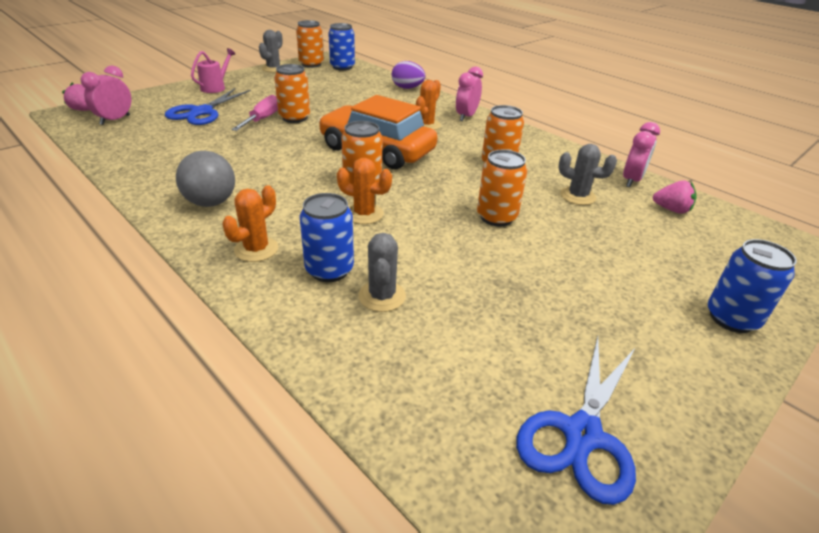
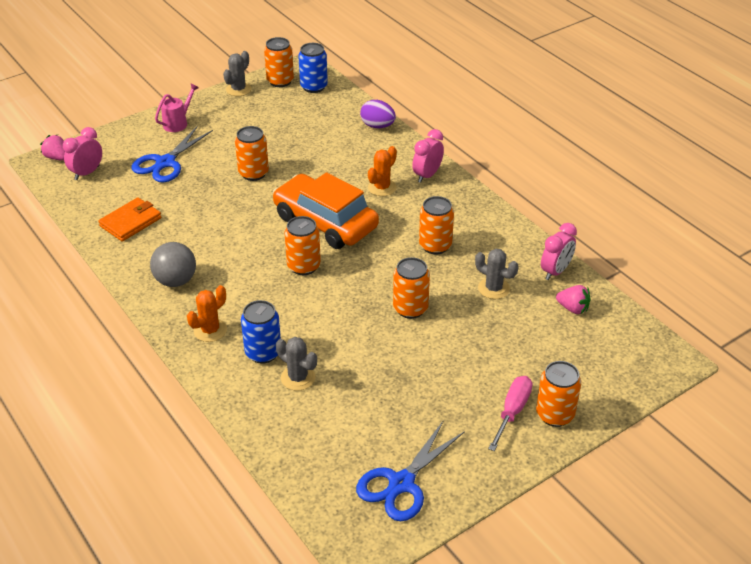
camera: 10 degrees right, 5 degrees up
(159, 155) = (130, 222): none -> orange wallet
(262, 119) = (222, 175): pink screwdriver -> pink screwdriver (512, 412)
(364, 214) = (299, 299): orange cactus -> none
(382, 296) = (298, 378): grey cactus -> grey cactus turned 60 degrees counterclockwise
(731, 318) = (554, 415): blue can -> orange can

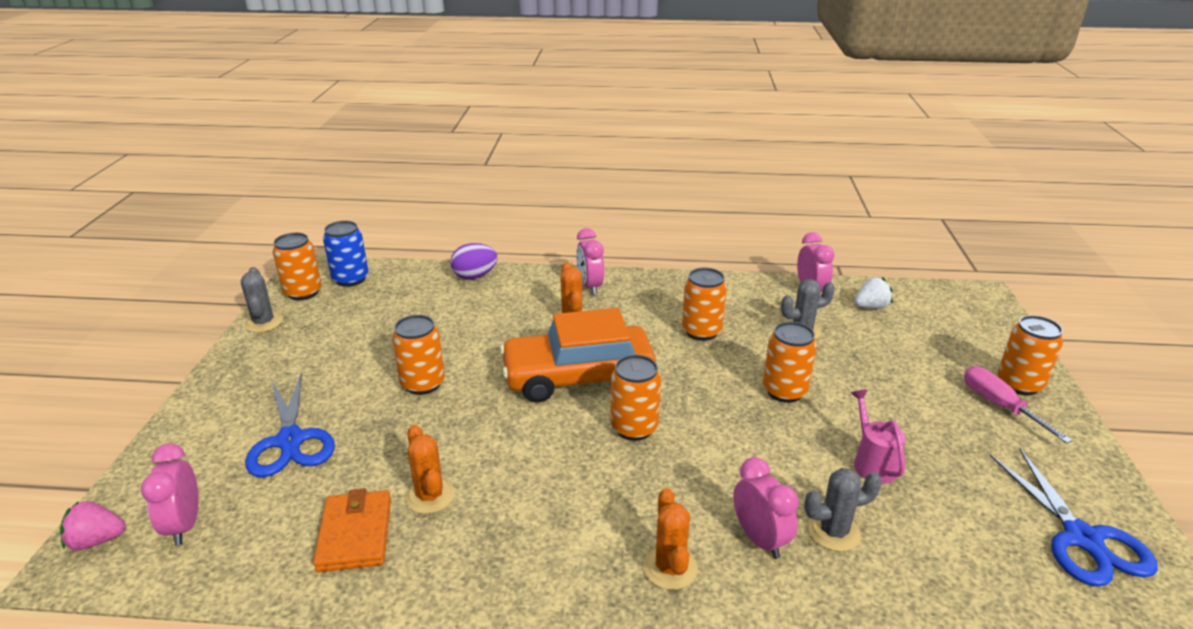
camera: 50 degrees left, 10 degrees down
(175, 281) = (533, 551): grey ball -> none
(176, 228) = (430, 496): none -> orange cactus
(178, 123) = (237, 392): pink watering can -> pink watering can (872, 462)
(263, 352) = (760, 539): blue can -> pink clock
(573, 308) = (871, 306): pink strawberry -> white strawberry

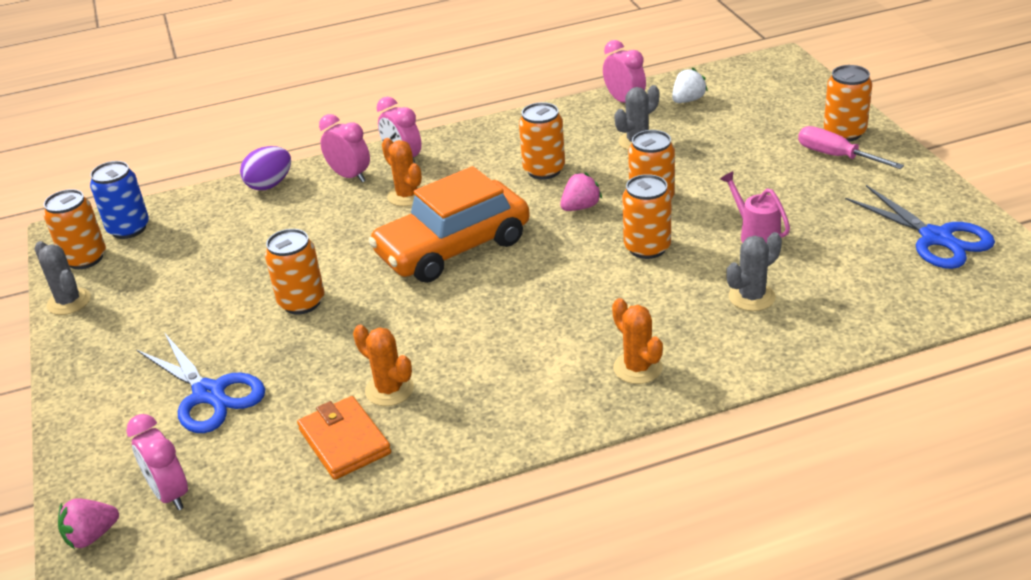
camera: 20 degrees left, 5 degrees up
(634, 428) = (536, 274): orange can -> orange can (647, 248)
(713, 376) = (580, 207): none -> pink strawberry
(760, 539) = (697, 322): pink clock -> pink clock (350, 176)

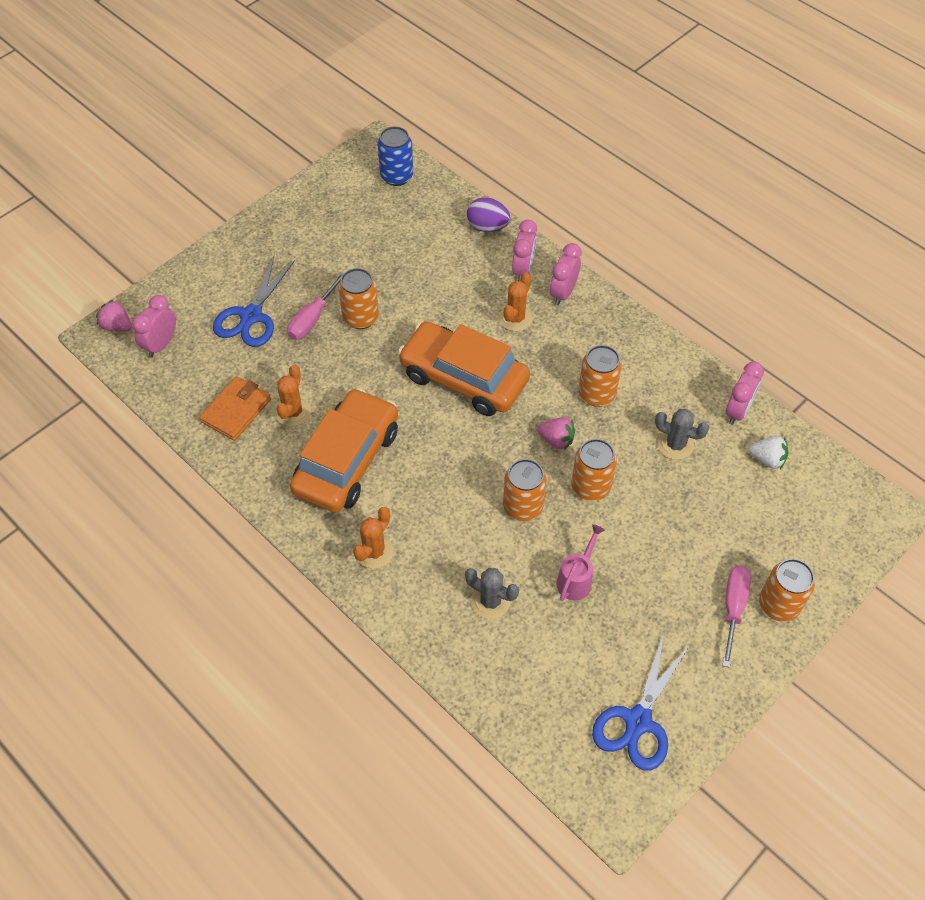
camera: 60 degrees right, 20 degrees up
(69, 302) = (307, 192): grey cactus -> none
(85, 258) = (354, 172): orange can -> none
(265, 341) = (313, 318): none -> pink screwdriver
(495, 360) = (347, 460): none -> orange car

